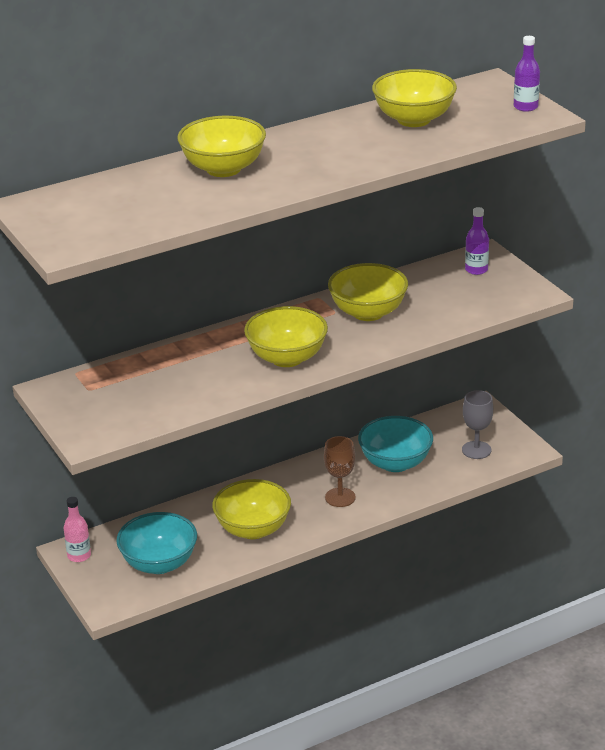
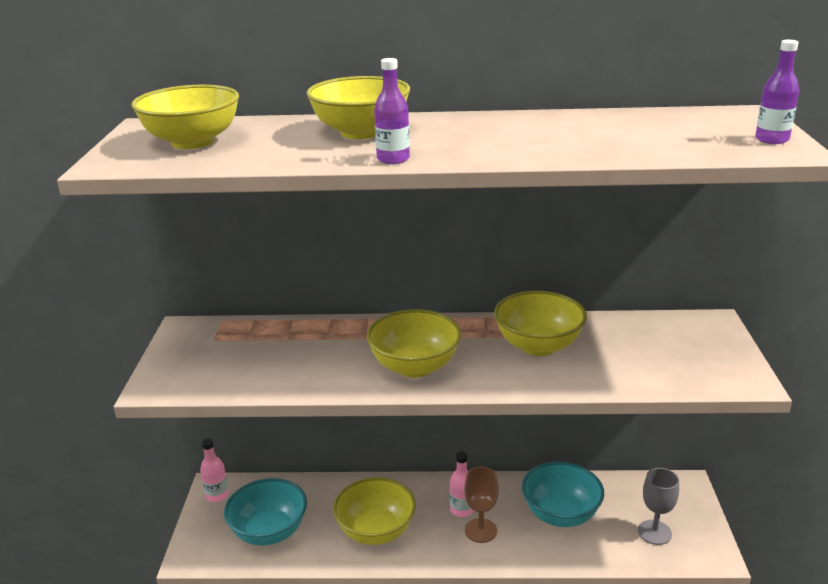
camera: 30 degrees right, 5 degrees down
(312, 488) = (461, 510): none -> pink bottle
(414, 120) = (618, 129): yellow bowl -> yellow bowl (192, 142)
(476, 270) = (692, 335): purple bottle -> purple bottle (393, 159)

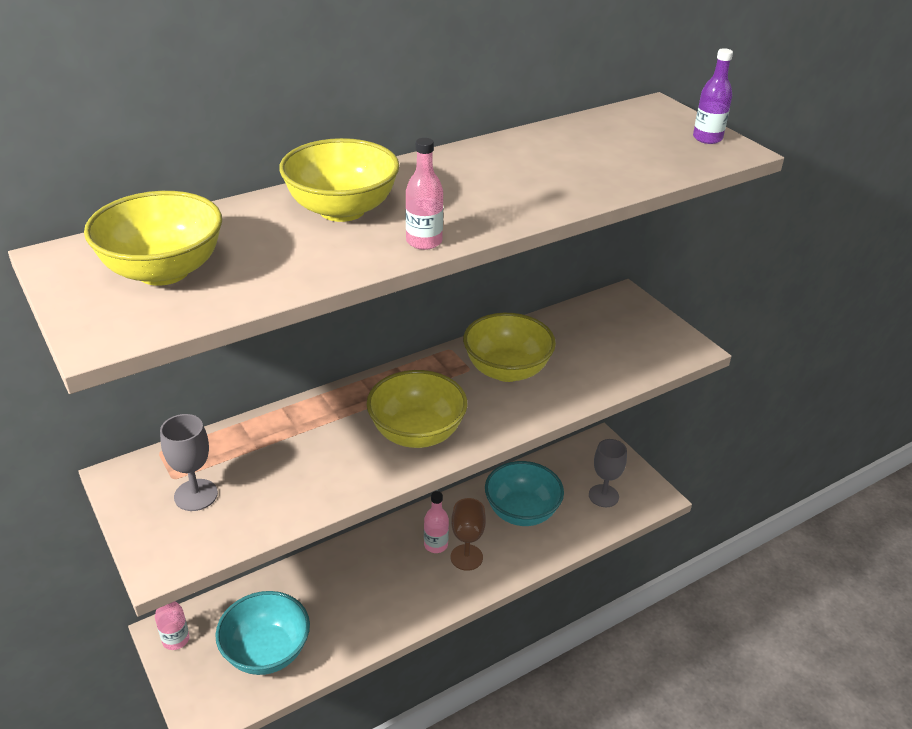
camera: 35 degrees left, 10 degrees up
(217, 354) = (196, 495): none -> grey goblet
(376, 531) = (373, 601): yellow bowl -> none
(393, 159) = (424, 241): purple bottle -> pink bottle

